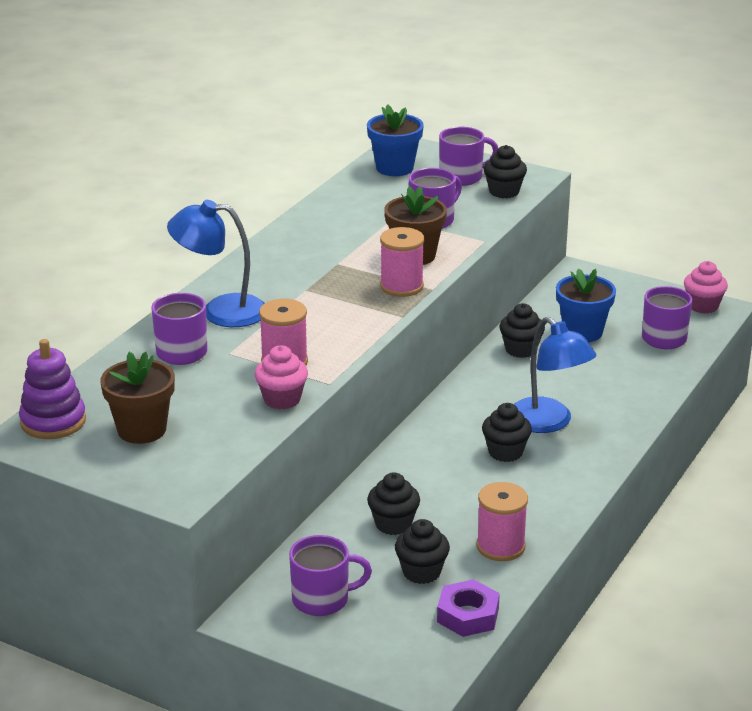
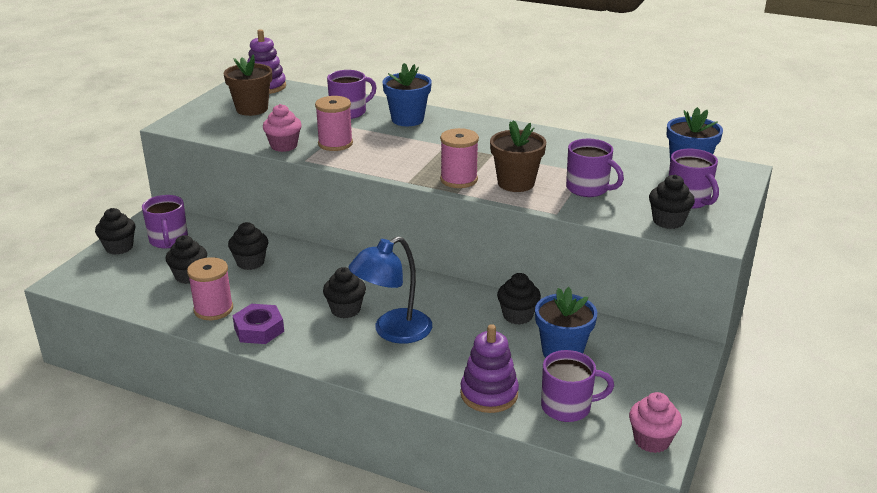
camera: 85 degrees right, 0 degrees up
(220, 311) = (407, 119): blue lamp -> blue flower pot
(335, 645) = (119, 247): none -> black cupcake
(467, 615) = (133, 296): purple nut -> purple nut (259, 329)
(649, 374) = (489, 394): none -> purple stacking toy

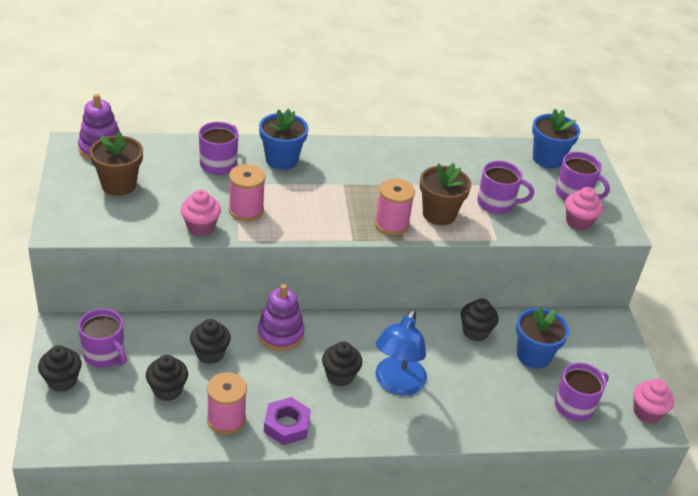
camera: 35 degrees left, 10 degrees up
(489, 394) = (515, 416): purple stacking toy -> purple stacking toy (280, 334)
(668, 221) = (578, 222): black cupcake -> pink cupcake

